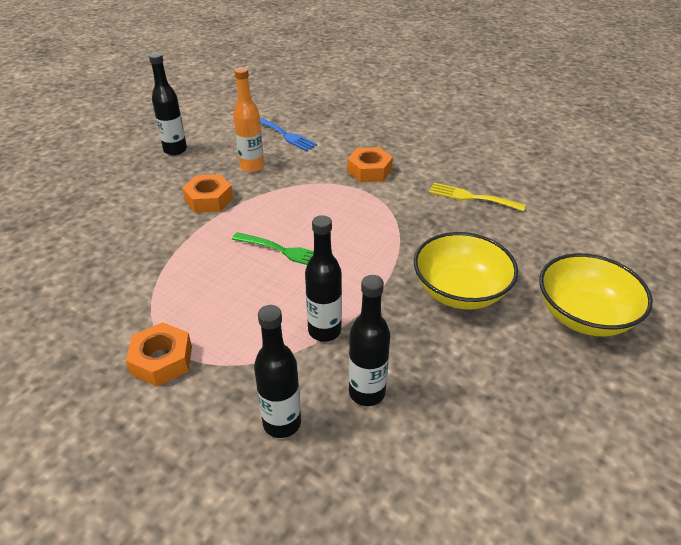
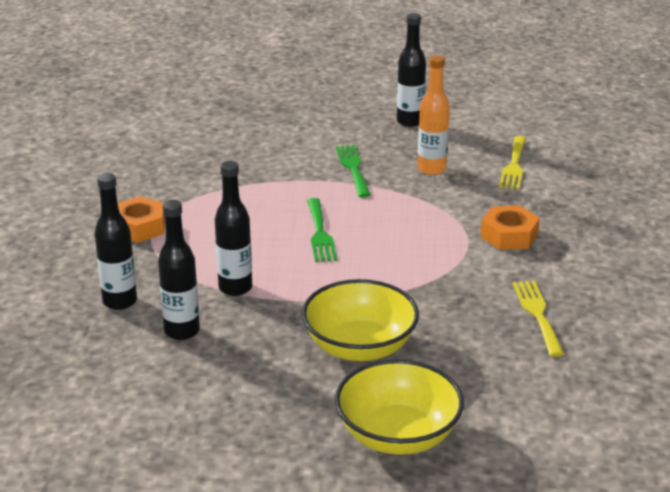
camera: 60 degrees right, 10 degrees down
(209, 199) = (353, 168): orange nut -> green fork
(286, 135) = (514, 166): blue fork -> yellow fork

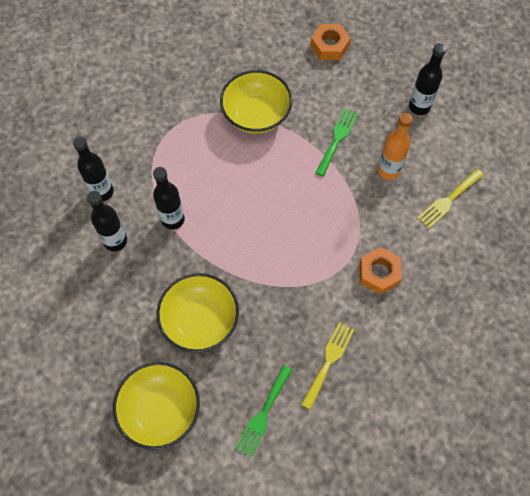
camera: 35 degrees right, 35 degrees up
(139, 227) = (162, 125): orange nut -> orange nut (329, 46)
(244, 183) = (256, 115): none -> yellow bowl
(320, 233) = (262, 197): green fork -> green fork (263, 414)

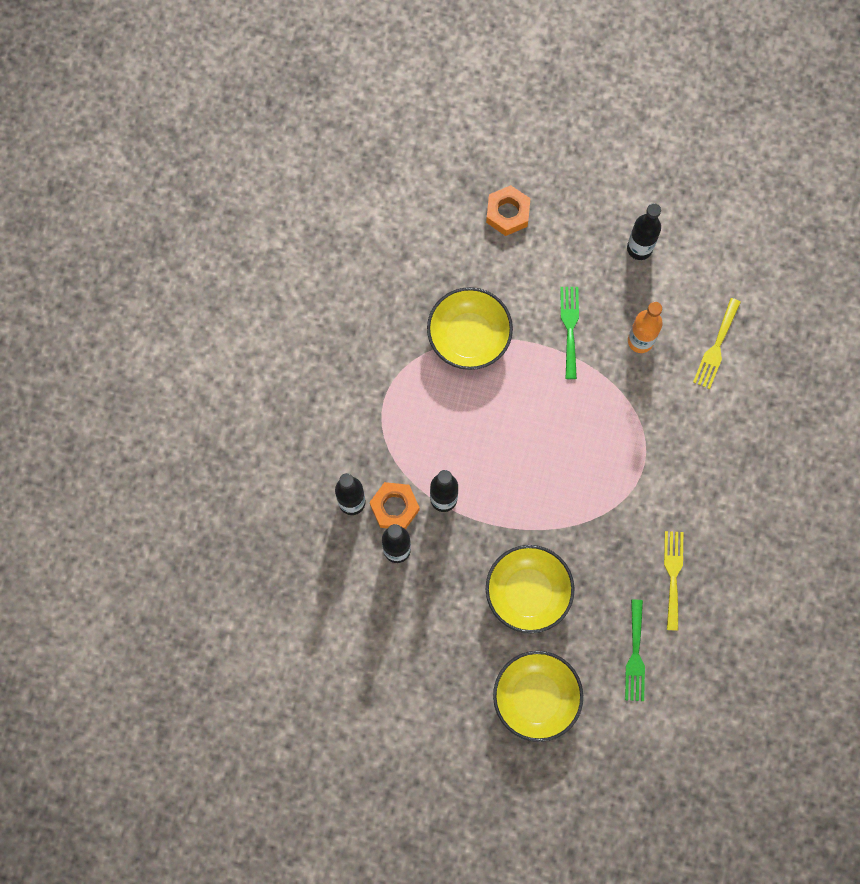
camera: 25 degrees left, 10 degrees up
(379, 273) = (681, 461): orange nut -> orange nut (394, 507)

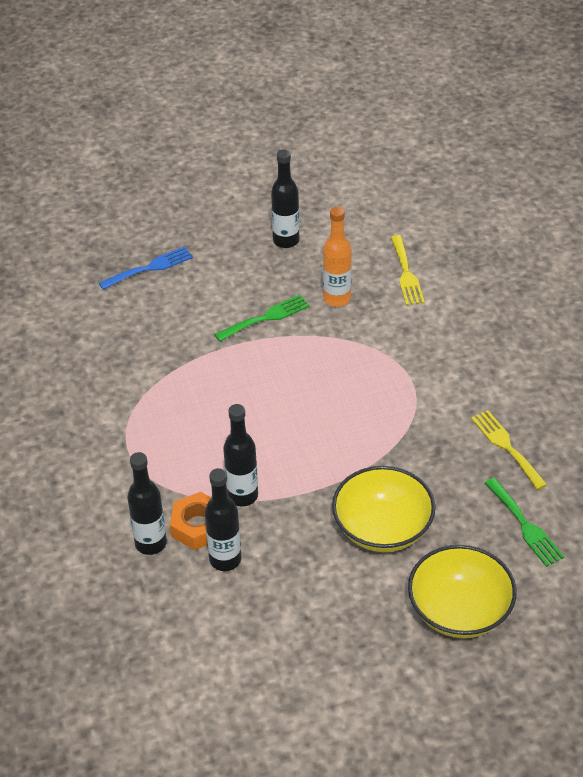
camera: 30 degrees left, 30 degrees down
(469, 337) = (177, 365): yellow bowl -> none
(507, 213) = (150, 268): orange nut -> blue fork
(570, 327) = (266, 317): green fork -> green fork turned 90 degrees clockwise

